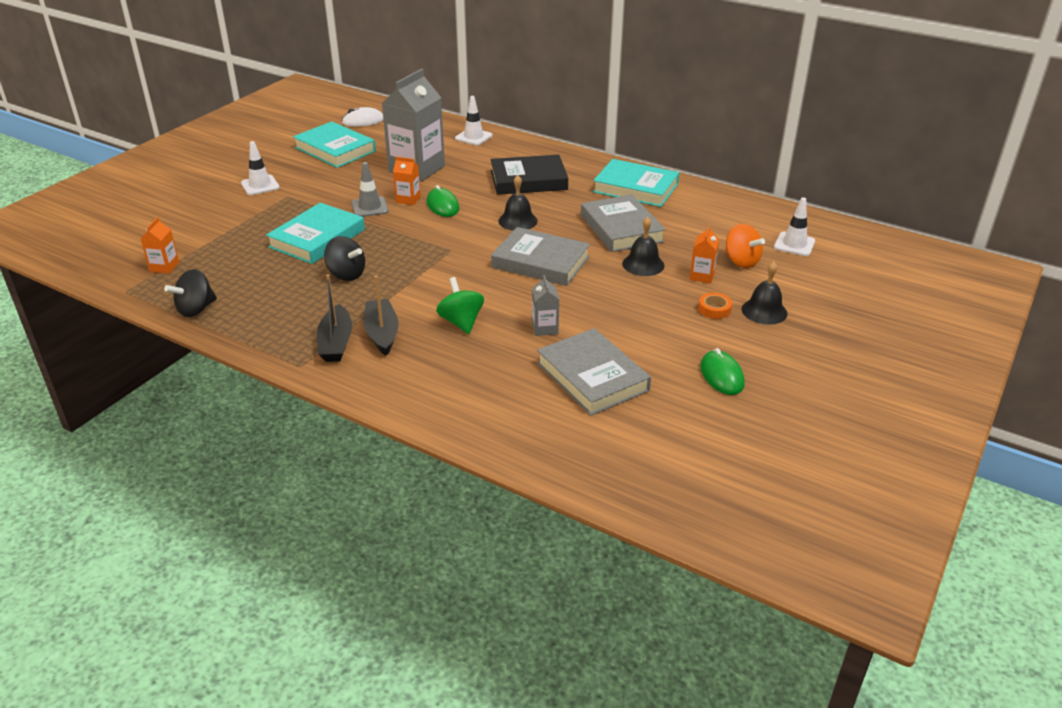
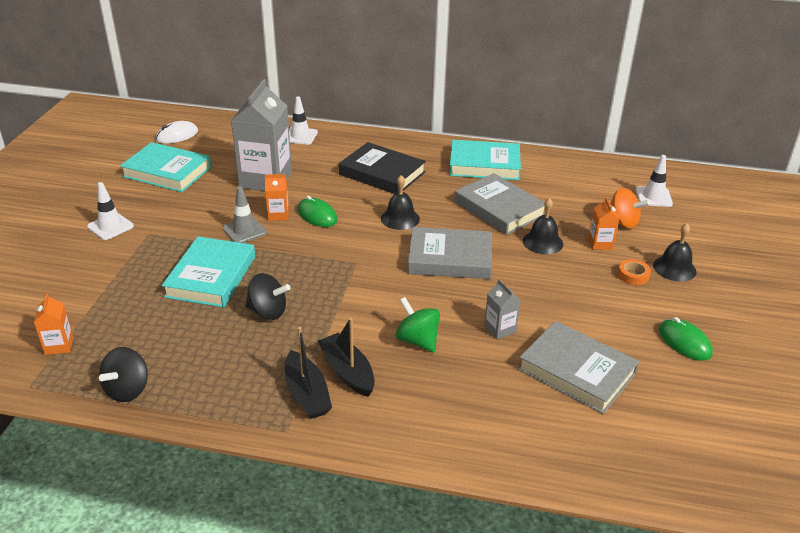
camera: 20 degrees left, 0 degrees up
(528, 180) = (382, 173): black book -> black book turned 60 degrees clockwise

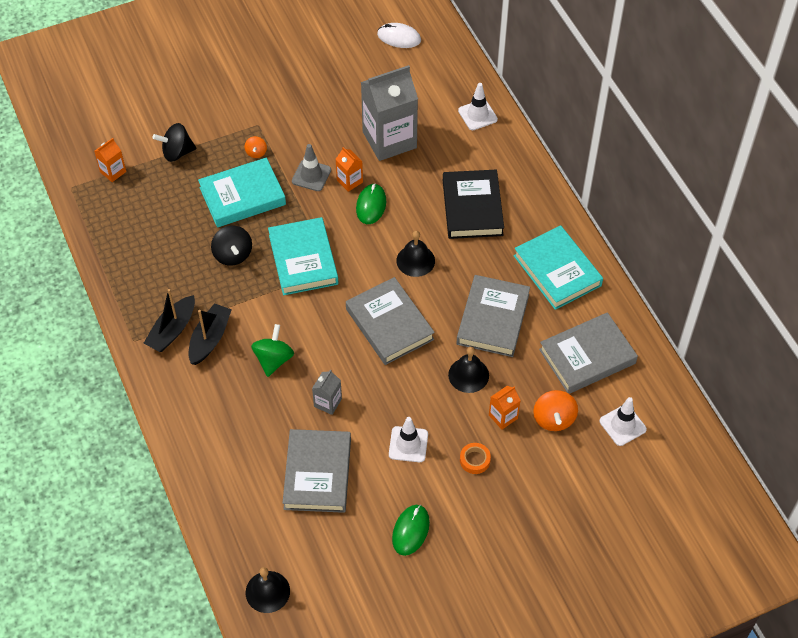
camera: 55 degrees right, 20 degrees up
(110, 226) = (247, 97): white traffic cone -> white traffic cone (408, 444)
(127, 390) = (104, 236): black spinning top -> black spinning top (177, 152)
(167, 172) = (343, 73): turquoise book -> turquoise book (303, 259)
(176, 248) = (256, 153): none -> orange spinning top
(576, 185) = (587, 356): none -> grey book
(674, 268) = (512, 486): black bell -> black bell (267, 591)

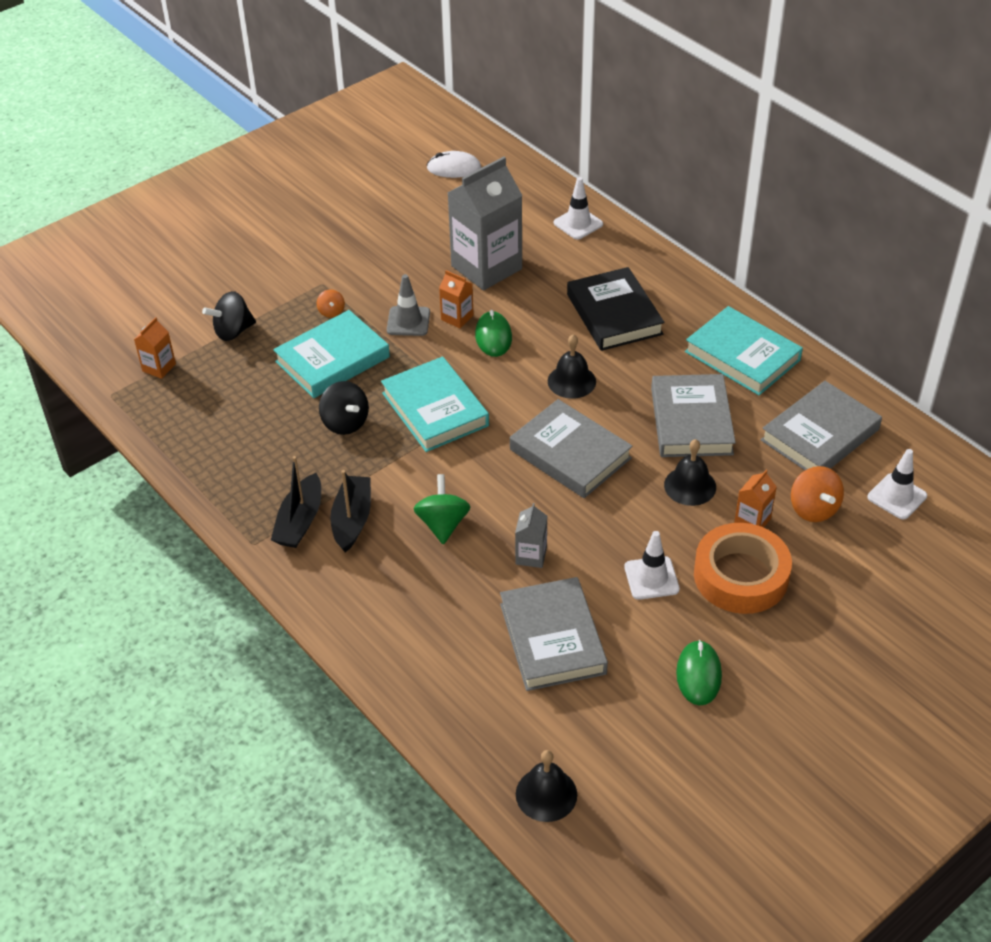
camera: 15 degrees left, 10 degrees down
(475, 460) = (741, 576): orange tape -> orange tape, size x2.37

